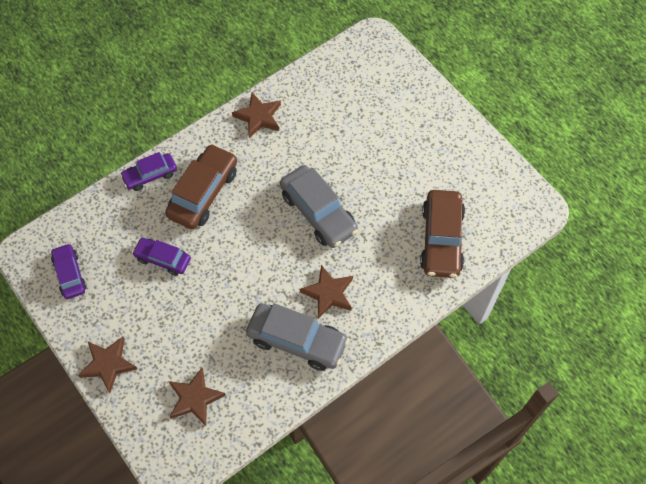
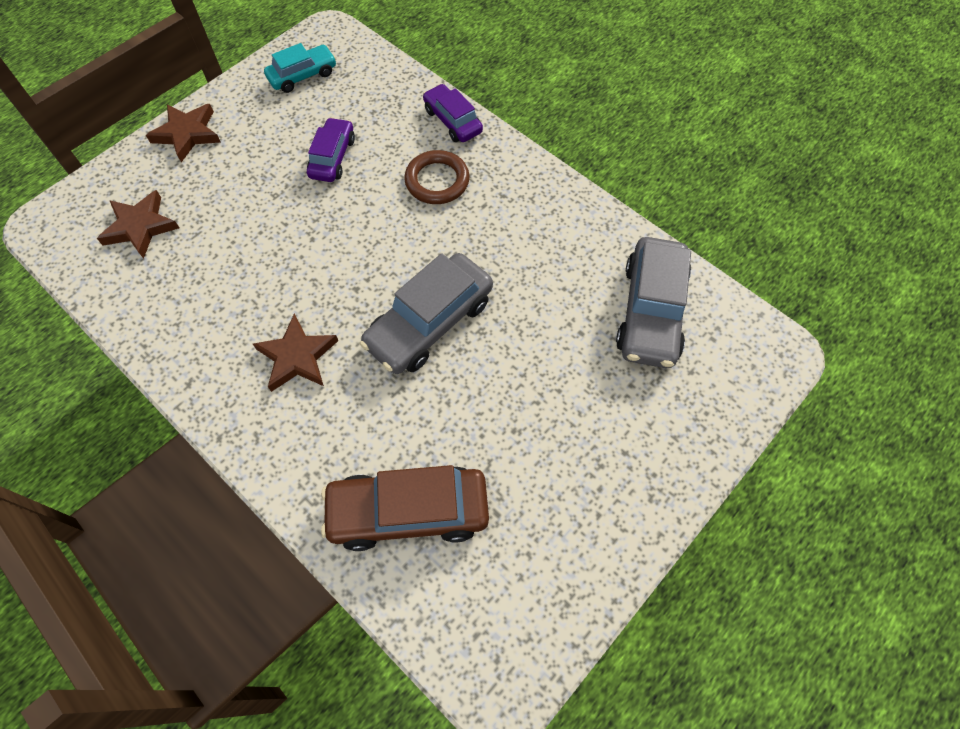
camera: 80 degrees right, 0 degrees up
(70, 274) = (303, 75): purple car -> turquoise car
(203, 193) = (437, 181): brown car -> brown ring
(258, 117) = (575, 221): brown star -> none
(297, 341) = (221, 328): grey car -> grey car (650, 312)

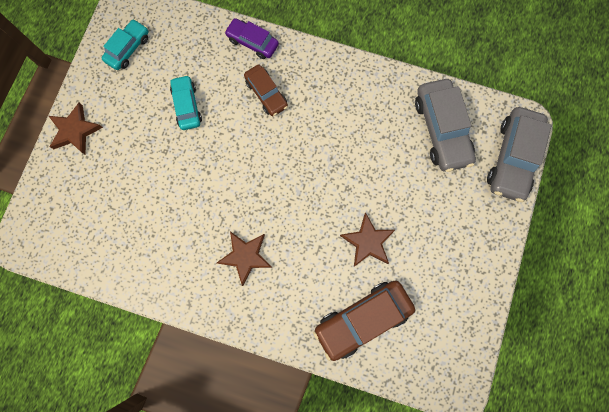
camera: 25 degrees left, 15 degrees up
(140, 227) = (88, 214): brown star -> brown star (367, 242)
(332, 157) = (187, 106): purple car -> turquoise car
(429, 323) = (314, 197): grey car -> grey car (512, 158)
(437, 181) = (266, 94): brown ring -> brown car

